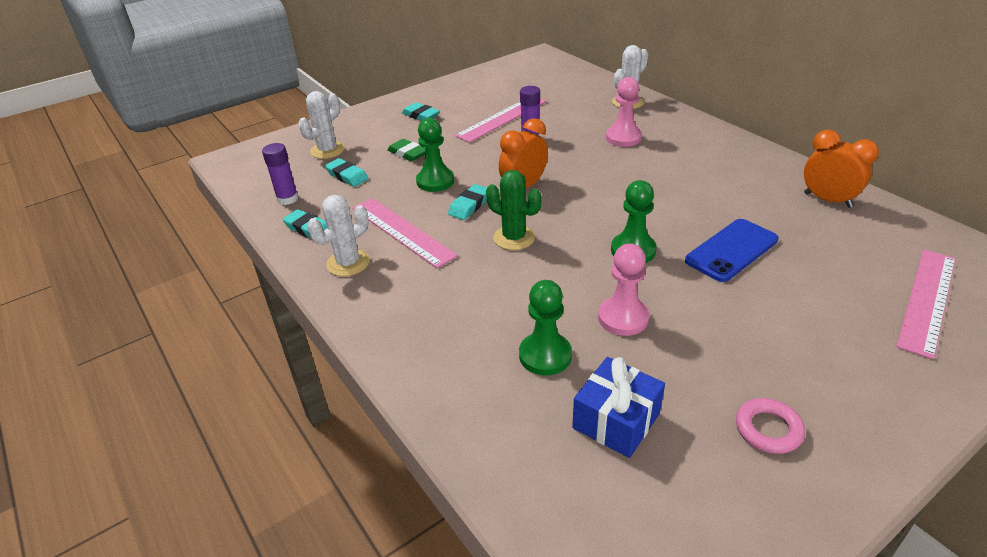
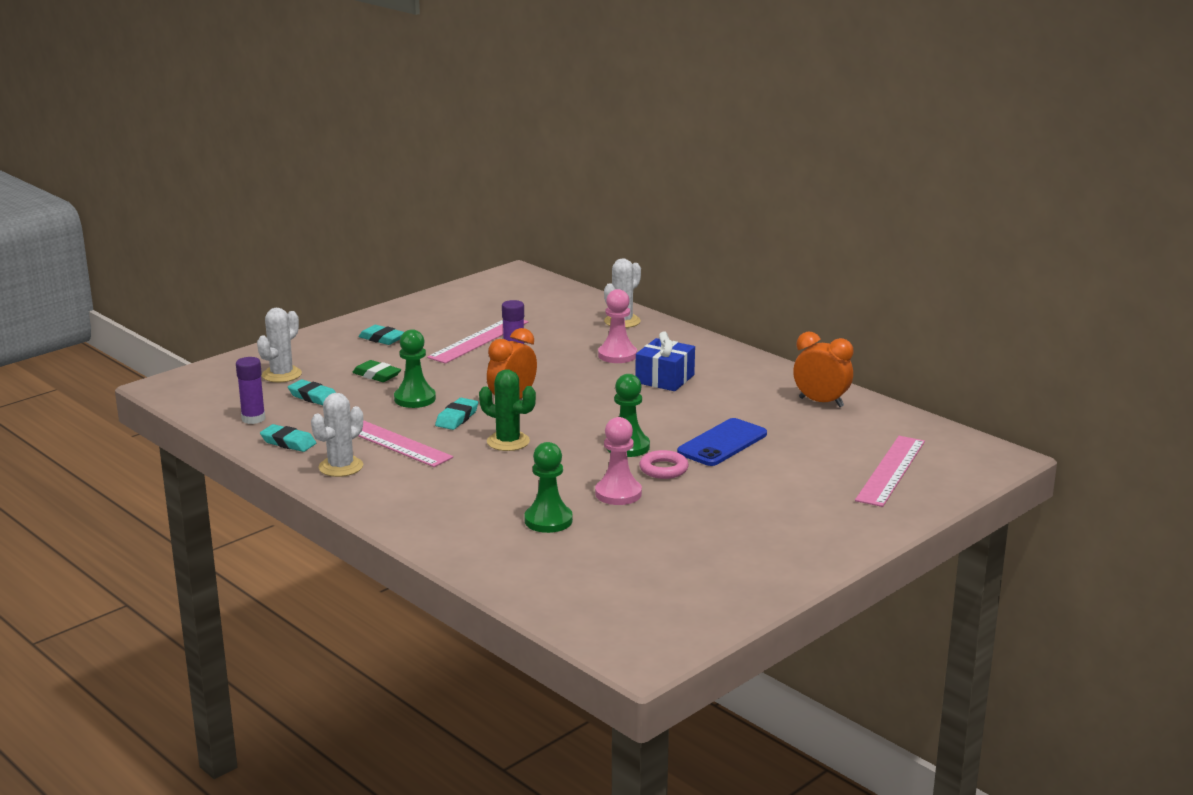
camera: 10 degrees left, 15 degrees down
(616, 420) = (613, 555): blue gift -> blue gift (665, 379)
(768, 429) = (738, 553): pink ring -> pink ring (663, 469)

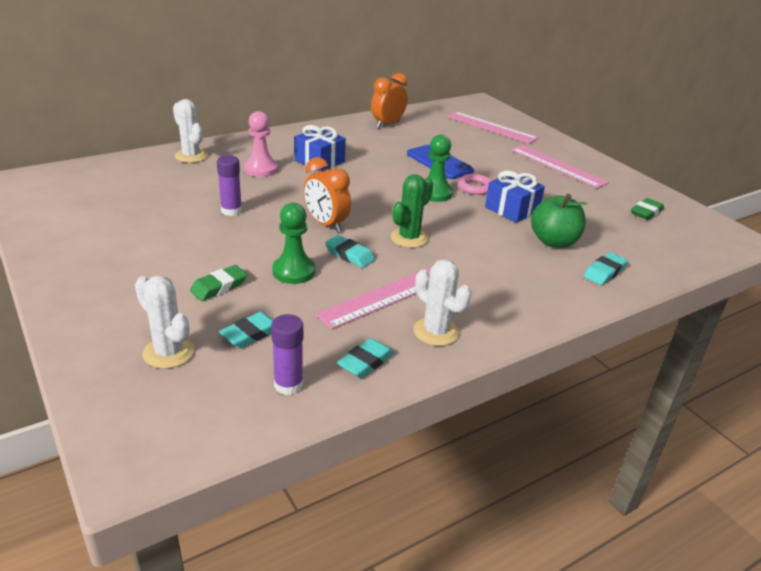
camera: 80 degrees left, 10 degrees up
(382, 339) = (119, 273): turquoise eraser -> turquoise eraser (604, 272)
(479, 340) = (173, 220): pink ruler -> pink ruler (557, 166)
(548, 520) = (553, 241): green pawn -> green apple
(618, 493) = (512, 209): pink pawn -> blue gift
(677, 586) = (646, 212): none -> green eraser

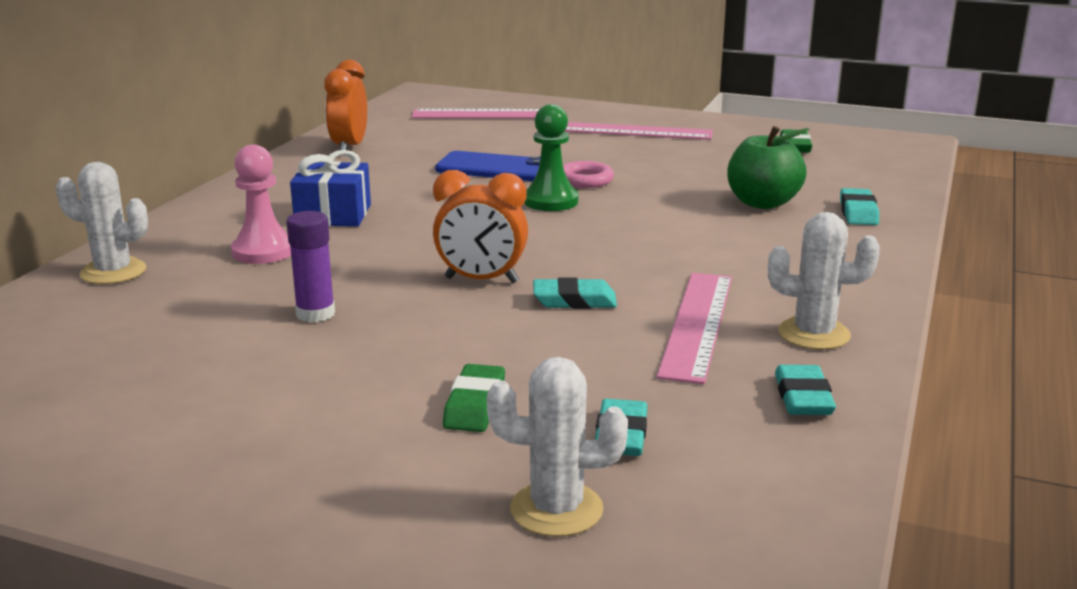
camera: 35 degrees left, 10 degrees down
(288, 385) = (768, 463): purple glue stick -> none
(293, 271) = (540, 346): green pawn -> none
(409, 238) = (609, 256): green cactus -> none
(512, 209) = (664, 188): blue gift -> none

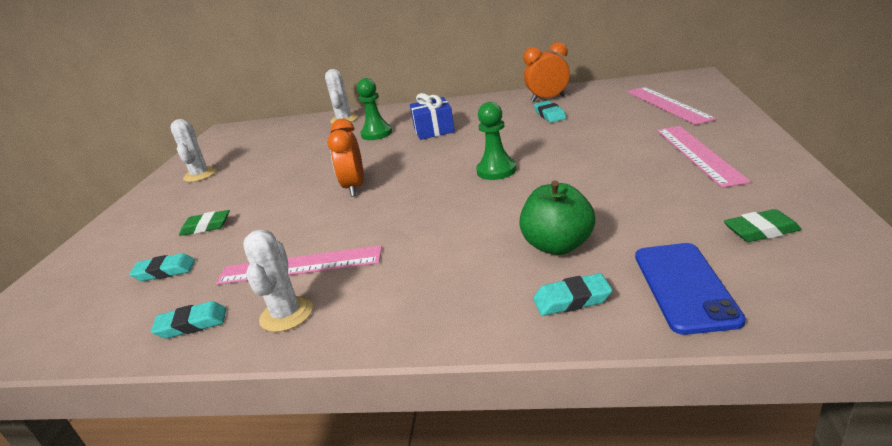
camera: 80 degrees right, 5 degrees up
(263, 251) = (376, 134): pink pawn -> green pawn
(315, 314) = (305, 166): purple glue stick -> none
(495, 168) = (548, 139): blue phone -> blue phone (684, 287)
(556, 509) = (104, 271): white cactus -> white cactus (200, 175)
(574, 300) = (331, 219): turquoise eraser -> turquoise eraser (549, 115)
(585, 180) = (550, 169): pink ring -> none

